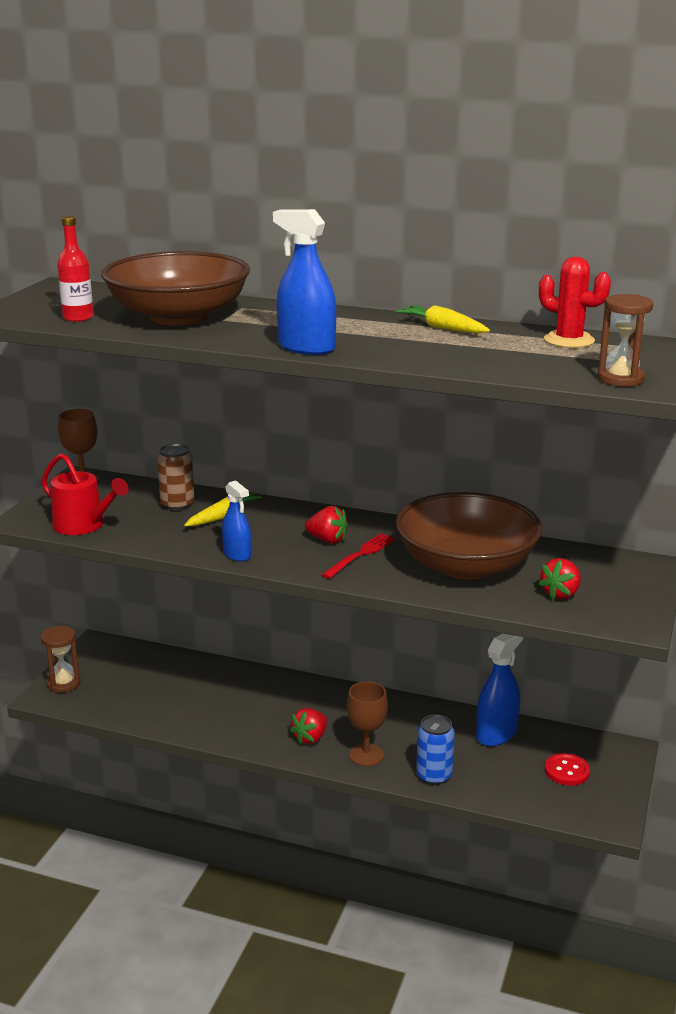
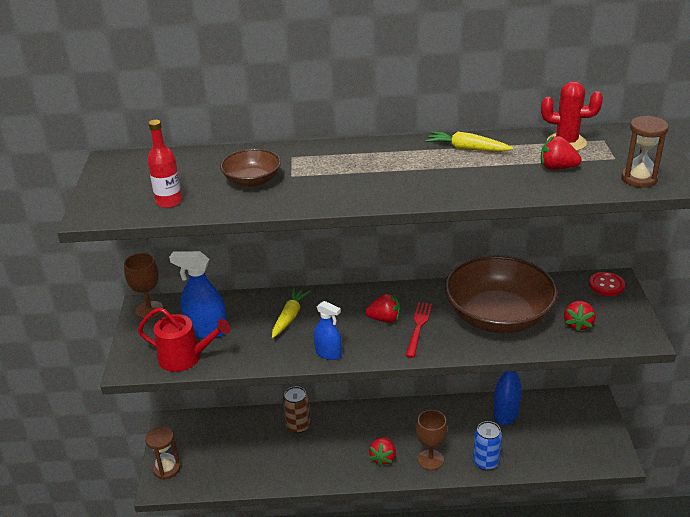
camera: 20 degrees left, 10 degrees up
(177, 504) = (245, 314): brown can -> brown can (298, 425)
(178, 317) = (252, 180): brown bowl -> brown bowl, size x0.48
(306, 348) = (389, 196): blue spray bottle -> blue spray bottle (206, 330)
(530, 356) = (557, 168): none -> red strawberry
(566, 771) = (567, 428): red button -> red button (606, 285)

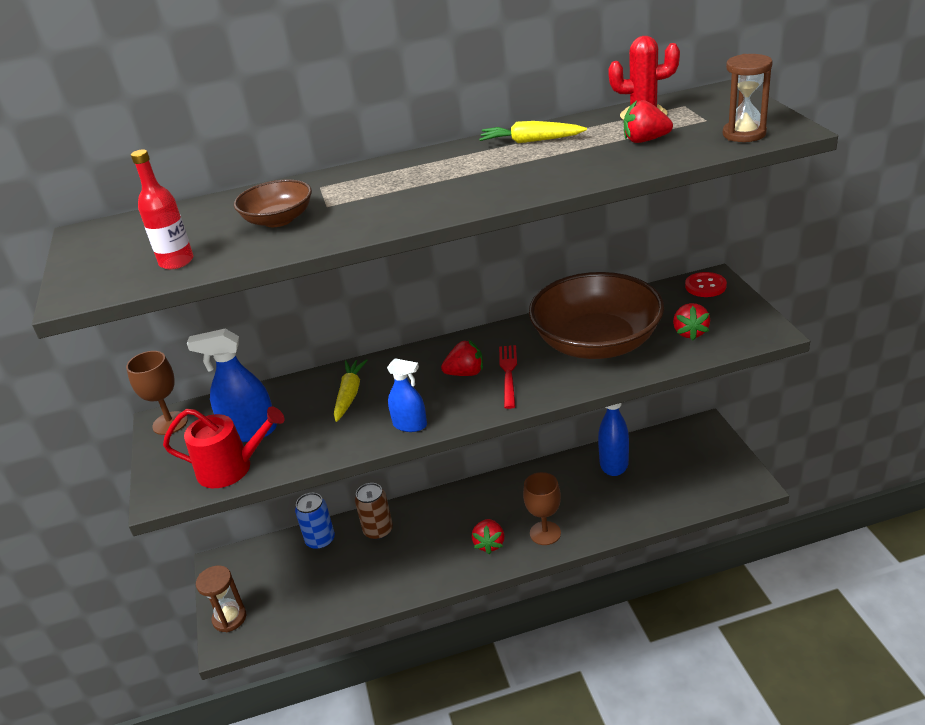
camera: 10 degrees left, 0 degrees up
(486, 462) = (609, 521): blue can -> blue can (320, 540)

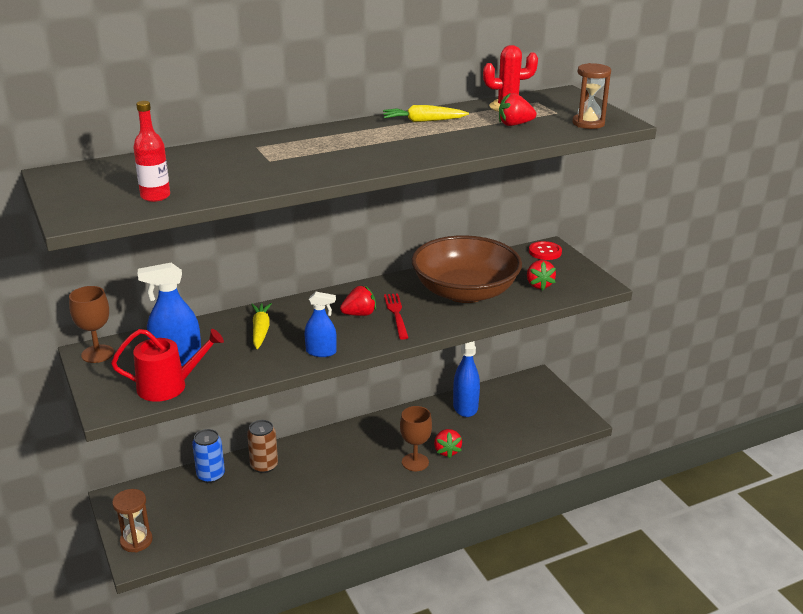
camera: 15 degrees left, 5 degrees down
(278, 220) = (231, 169): brown bowl -> none
(489, 544) = (367, 472): red strawberry -> red strawberry (447, 451)

